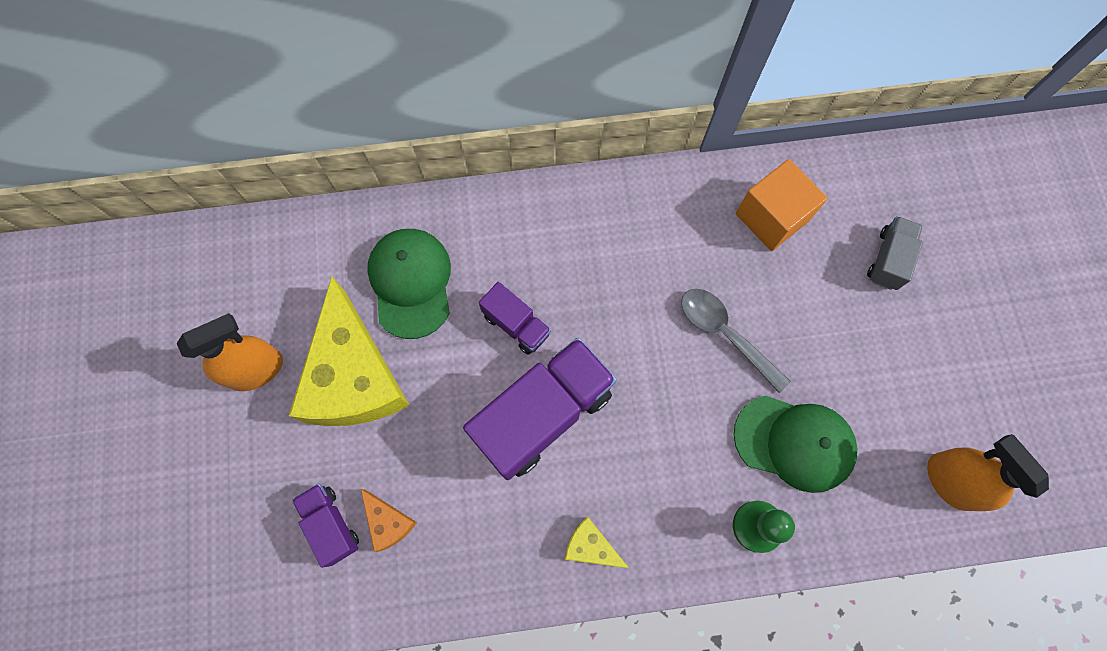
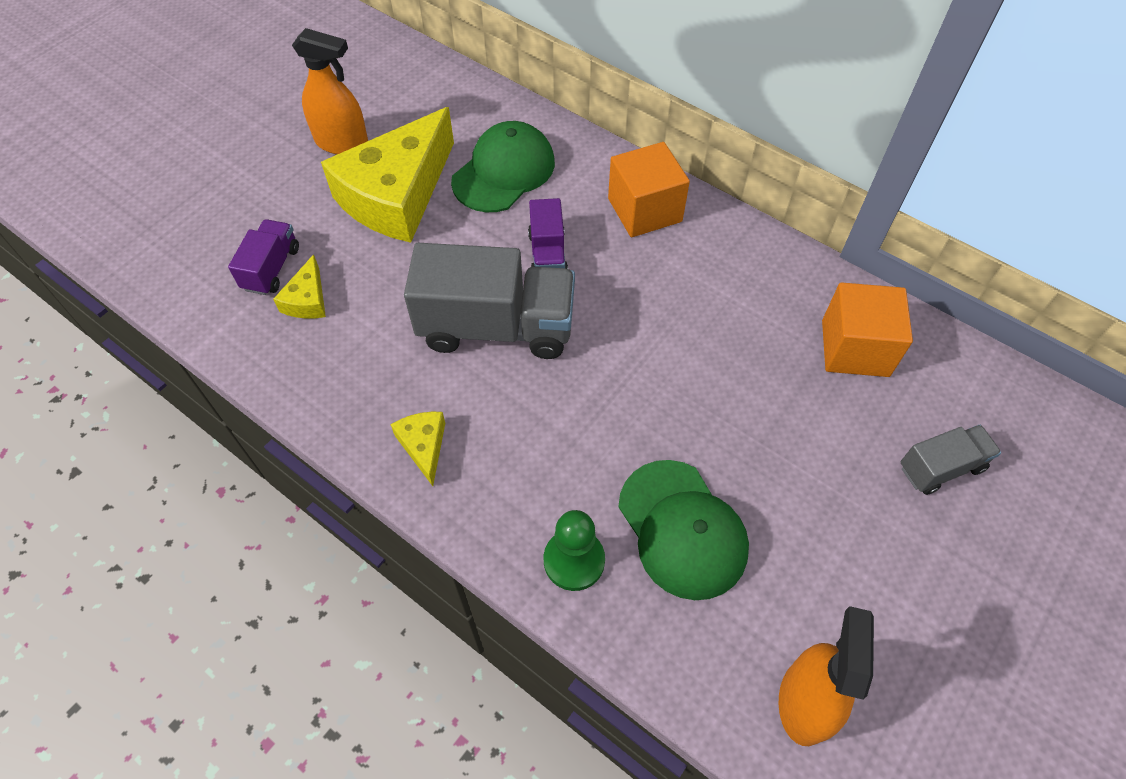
camera: 45 degrees right, 15 degrees down
(388, 522) = (307, 300): orange cheese -> yellow cheese
(542, 414) = (496, 327): purple truck -> grey truck
(543, 226) = (644, 210): none -> orange cube
(725, 334) = (712, 396): grey spoon -> none

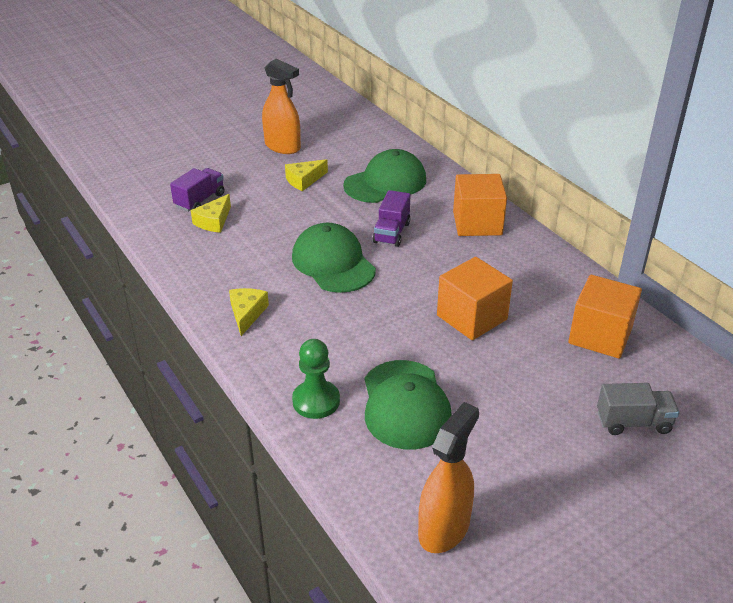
camera: 20 degrees right, 20 degrees down
(397, 195) = (304, 180): yellow cheese -> yellow cheese, size x0.42
(496, 327) = (333, 263): grey truck -> green cap
(701, 365) = (472, 317): none -> orange cube

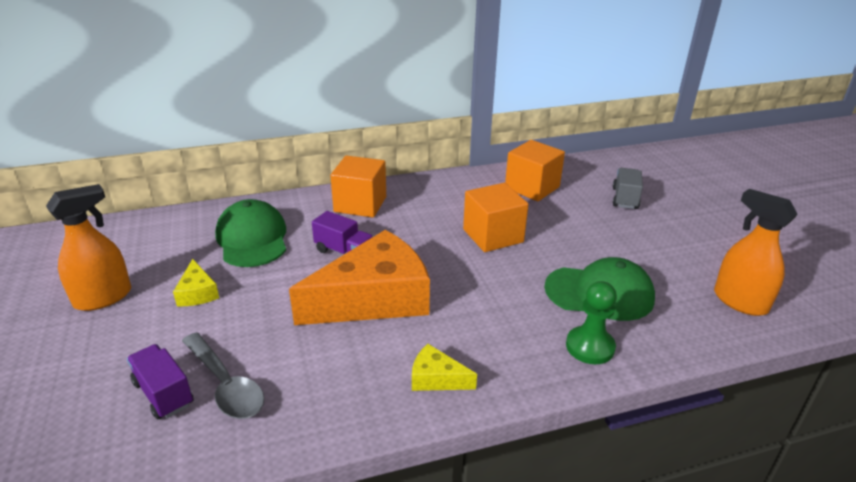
camera: 75 degrees left, 5 degrees down
(214, 221) = (226, 385): yellow cheese -> grey spoon
(333, 263) = (374, 298): green cap -> orange cheese

